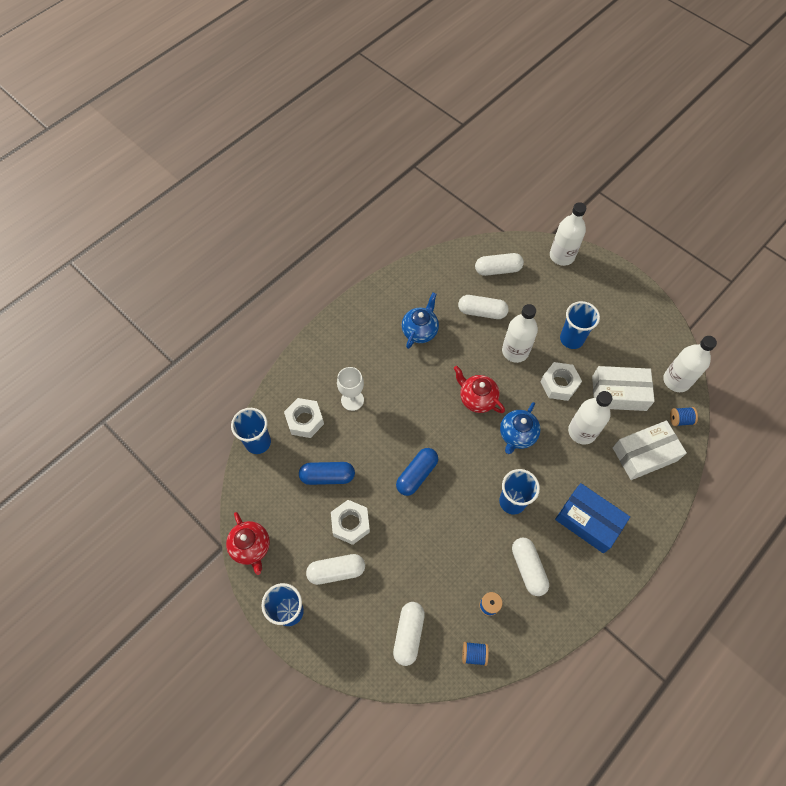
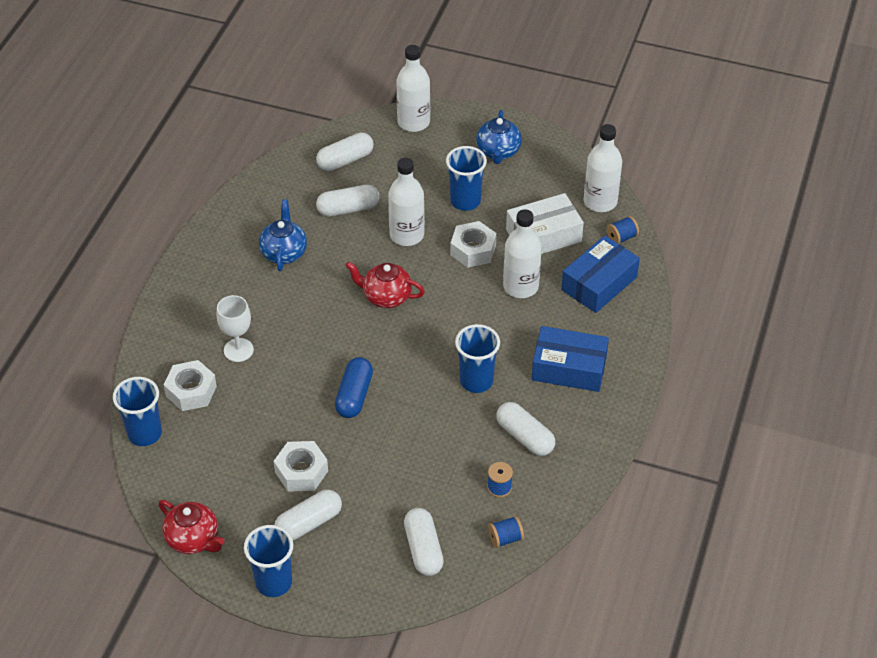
camera: 25 degrees left, 15 degrees down
(327, 476) = (249, 436): blue capsule -> none
(517, 435) = (450, 316): blue teapot -> blue teapot (498, 152)
(644, 454) = (599, 283): white box -> blue box

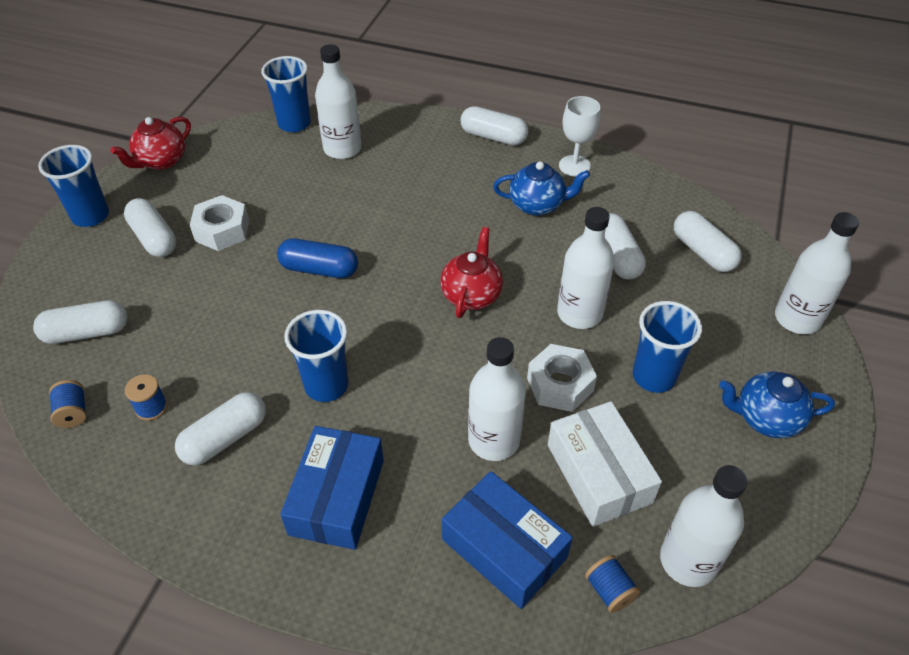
camera: 90 degrees right, 0 degrees up
(186, 279) = (493, 137): none -> white capsule
(191, 391) = (342, 149): white nut -> white bottle
(238, 350) = (394, 178): white goblet -> white goblet (574, 166)

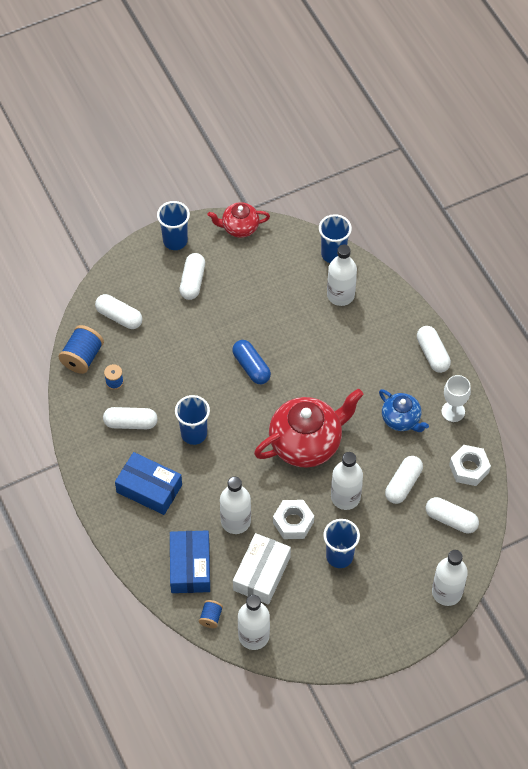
camera: 45 degrees right, 10 degrees up
(73, 412) = (82, 357): blue spool -> blue spool, size x1.81
(222, 230) = (228, 303): white nut -> white nut (469, 468)
(337, 497) = (149, 488): blue box -> blue box turned 60 degrees clockwise
(471, 295) = (306, 443): red teapot -> red teapot, size x1.81
(703, 252) = (451, 520): white capsule -> white capsule turned 75 degrees counterclockwise
(766, 418) = (363, 618): blue teapot -> none

